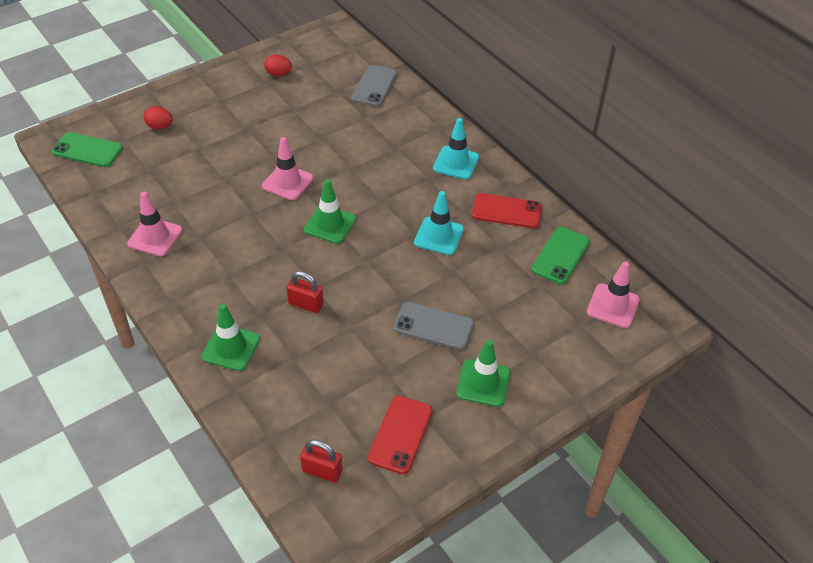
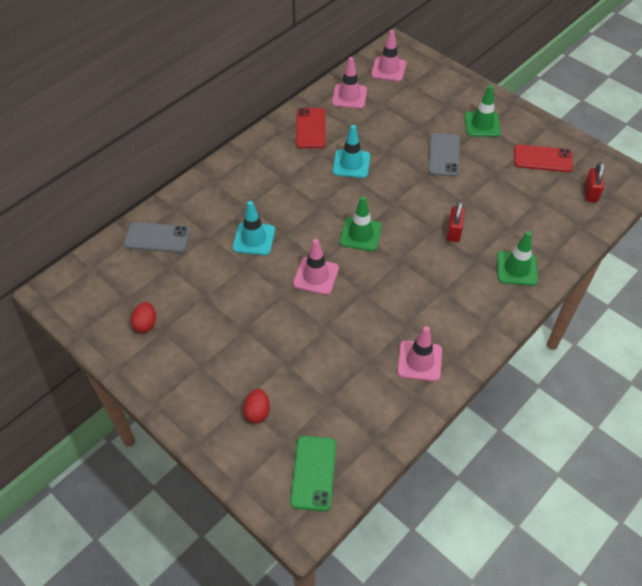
camera: 100 degrees left, 5 degrees up
(456, 163) = (259, 164): turquoise traffic cone -> turquoise traffic cone (254, 239)
(560, 255) = (349, 96): green phone -> pink traffic cone

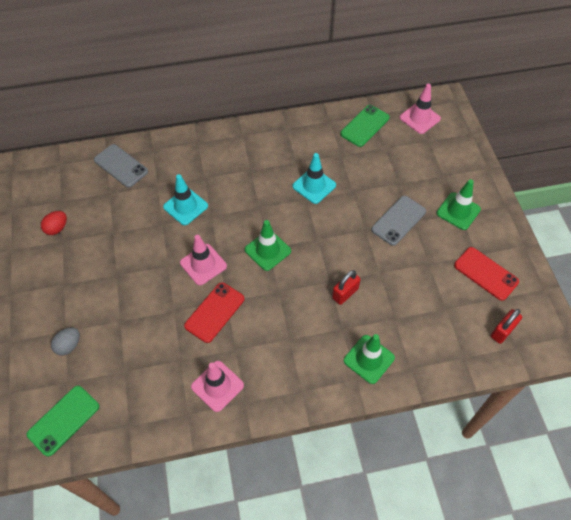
camera: 35 degrees right, 5 degrees up
(257, 412) = (69, 345): red egg -> grey egg
(310, 128) = (309, 138): red phone -> red phone (214, 312)
(349, 96) = (365, 126): pink traffic cone -> green phone

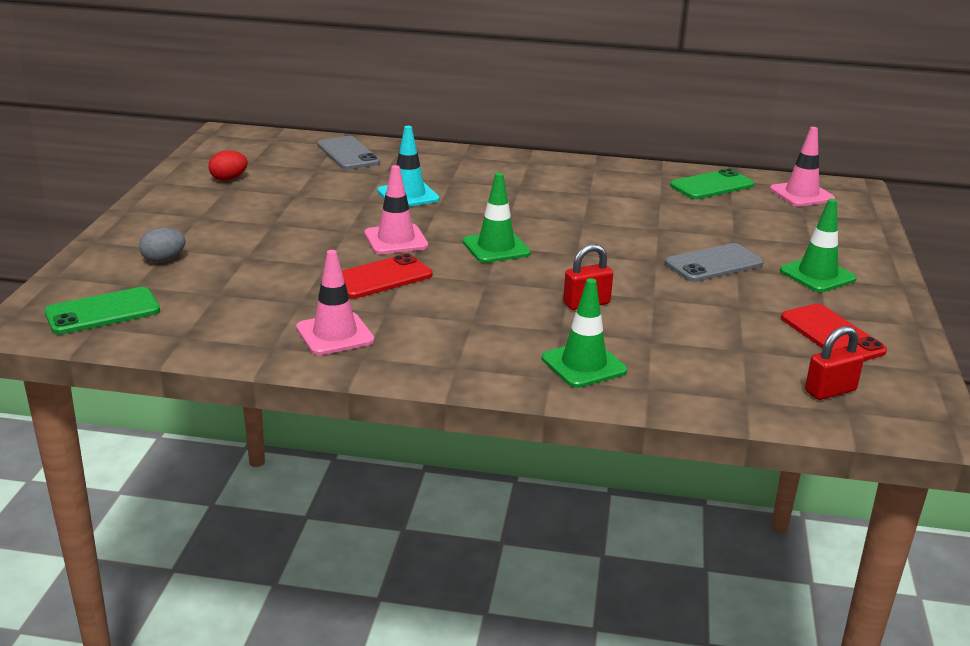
camera: 20 degrees right, 30 degrees down
(314, 186) = (602, 214): turquoise traffic cone -> none

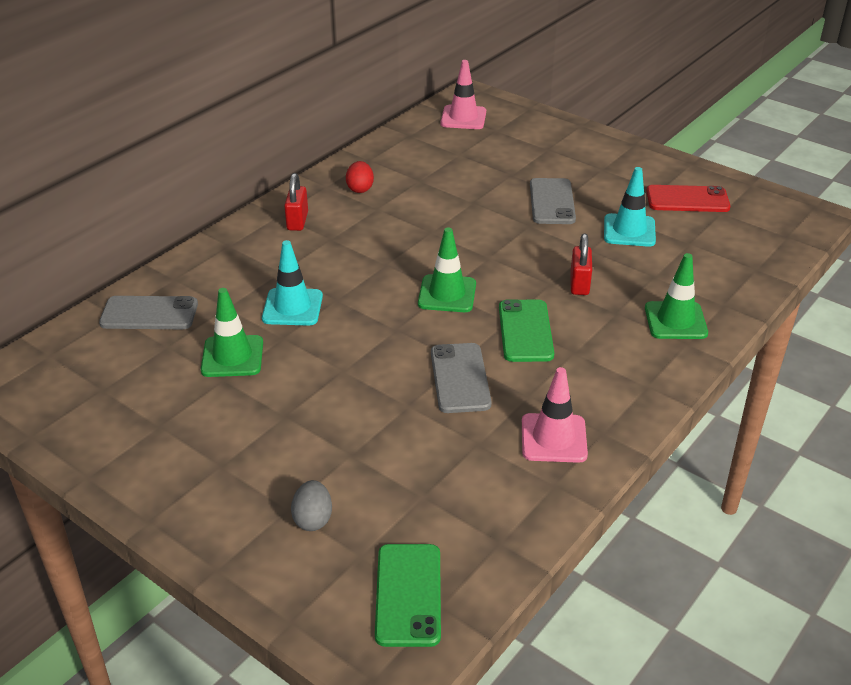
camera: 60 degrees left, 10 degrees up
(228, 179) = (134, 418): red egg -> red egg (360, 189)
(381, 277) = (460, 378): red phone -> grey phone
(396, 240) = (387, 345): pink traffic cone -> none
(711, 185) = (413, 147): green phone -> green phone (525, 331)
(718, 312) = (629, 231): none -> turquoise traffic cone
(817, 275) = (598, 168): green traffic cone -> green traffic cone (232, 356)
(830, 391) = (760, 232): red padlock -> red padlock (297, 221)

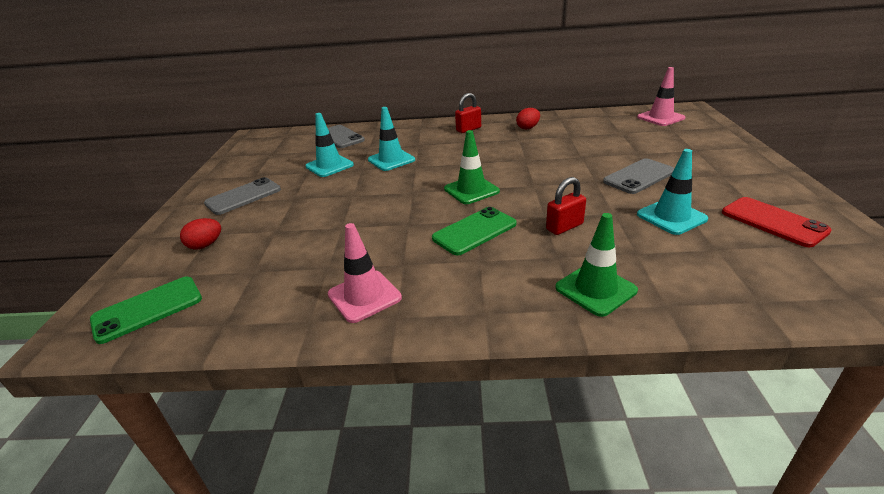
camera: 55 degrees right, 5 degrees down
(232, 356) = (329, 166): green traffic cone -> turquoise traffic cone
(313, 519) = (205, 245): grey egg -> red egg
(460, 378) = (390, 231): grey phone -> grey phone (243, 196)

